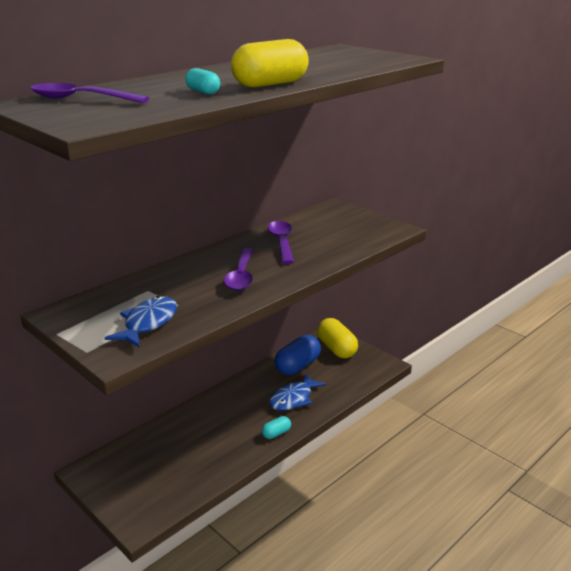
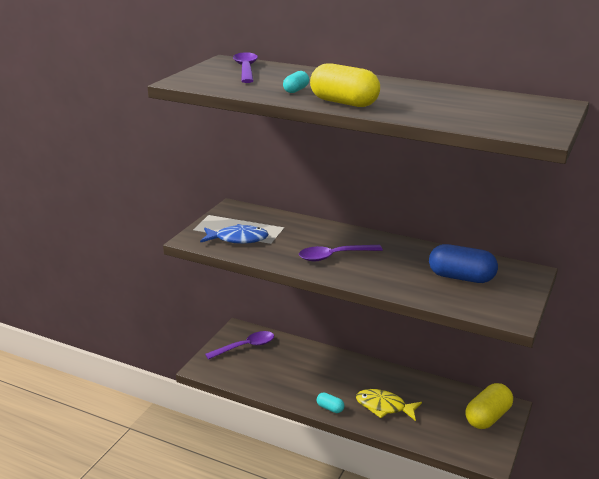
camera: 70 degrees right, 0 degrees up
(281, 242) = (415, 260): purple spoon -> purple spoon (245, 347)
(293, 399) = (384, 407): blue fish -> yellow fish
(297, 366) = (436, 397): blue capsule -> blue capsule (461, 277)

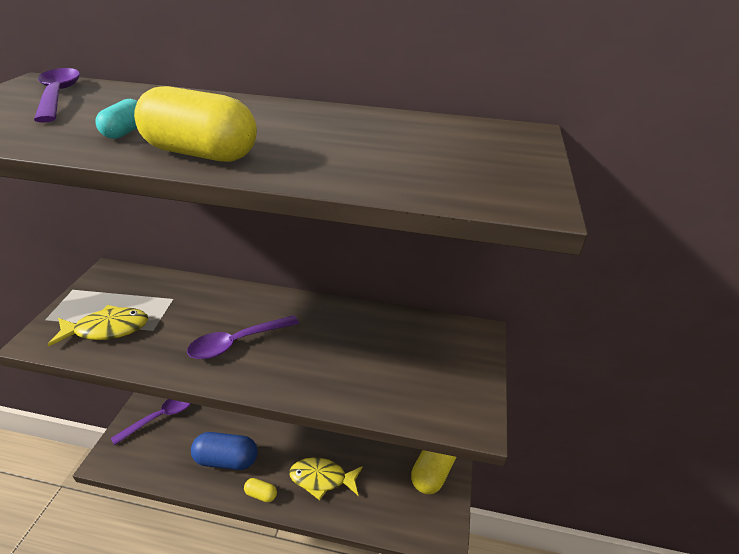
camera: 15 degrees left, 10 degrees up
(238, 239) = (107, 329): blue fish -> yellow fish
(330, 408) = (261, 494): turquoise capsule -> yellow capsule
(461, 277) = (399, 357): blue capsule -> blue capsule (226, 459)

